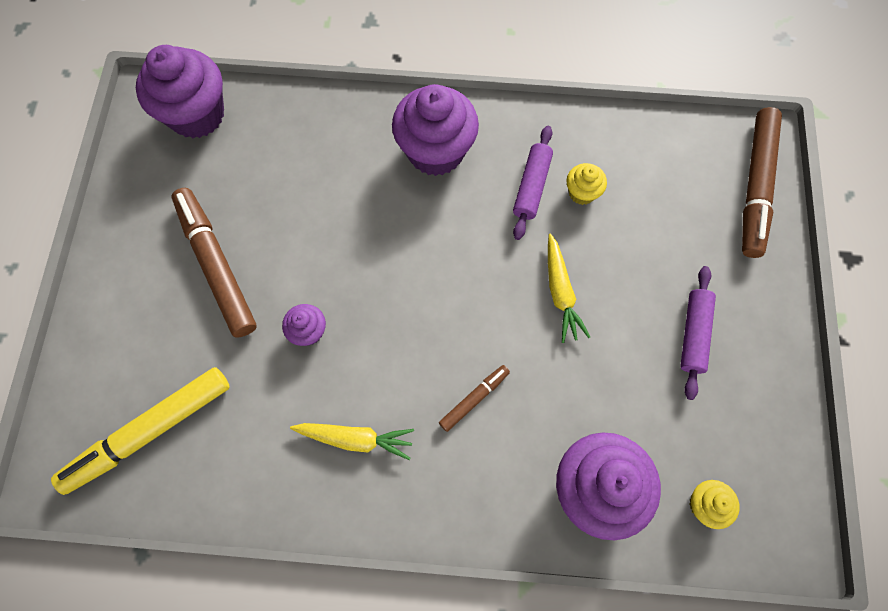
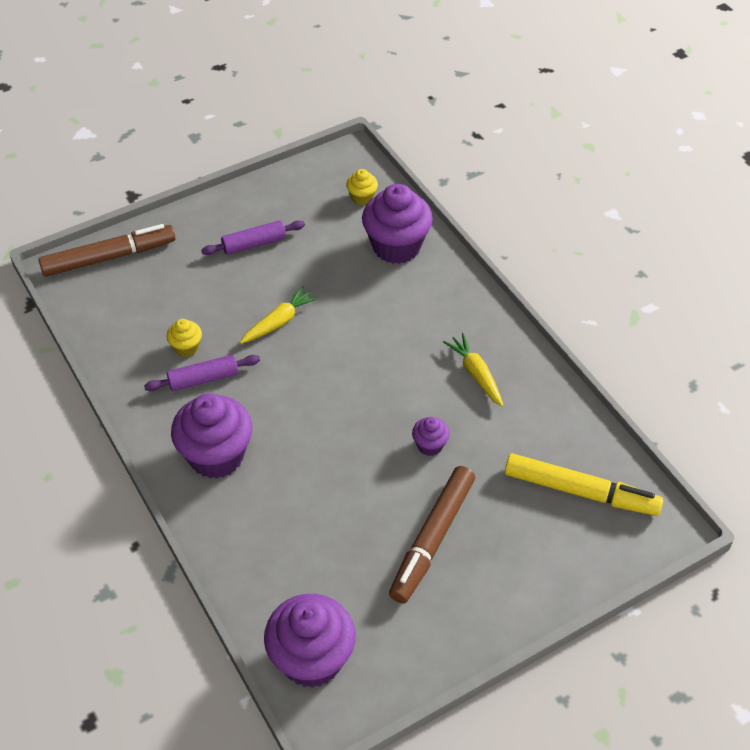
camera: 125 degrees left, 20 degrees down
(474, 399) = (394, 328): brown marker -> none

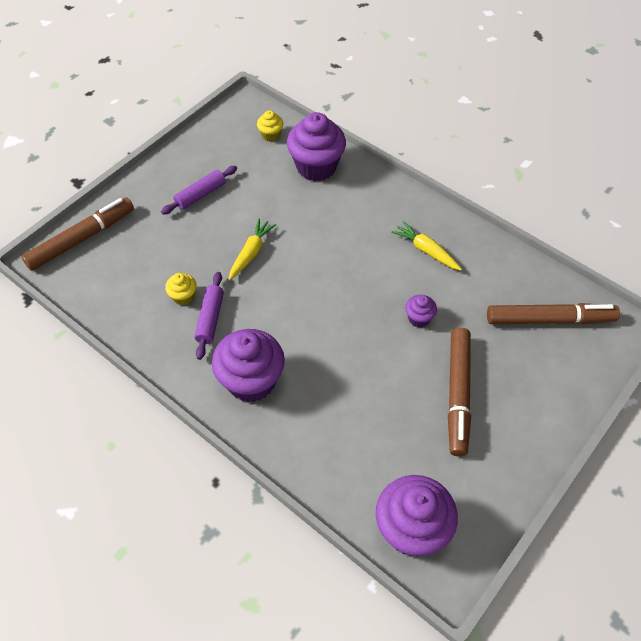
camera: 20 degrees left, 5 degrees up
(203, 379) = (210, 319): purple rolling pin -> purple rolling pin turned 45 degrees counterclockwise
(581, 492) = (549, 319): yellow marker -> brown marker

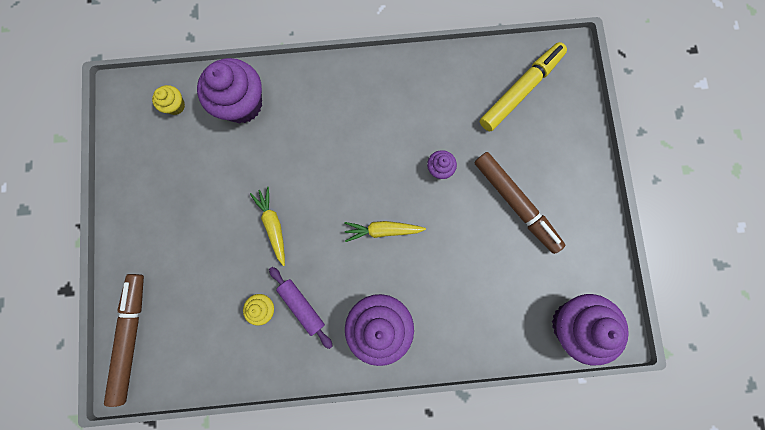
camera: 45 degrees left, 25 degrees up
(200, 195) = (180, 211): purple rolling pin -> none
(426, 250) = (392, 107): yellow carrot -> yellow carrot (382, 230)
(549, 319) = (520, 90): brown marker -> yellow marker

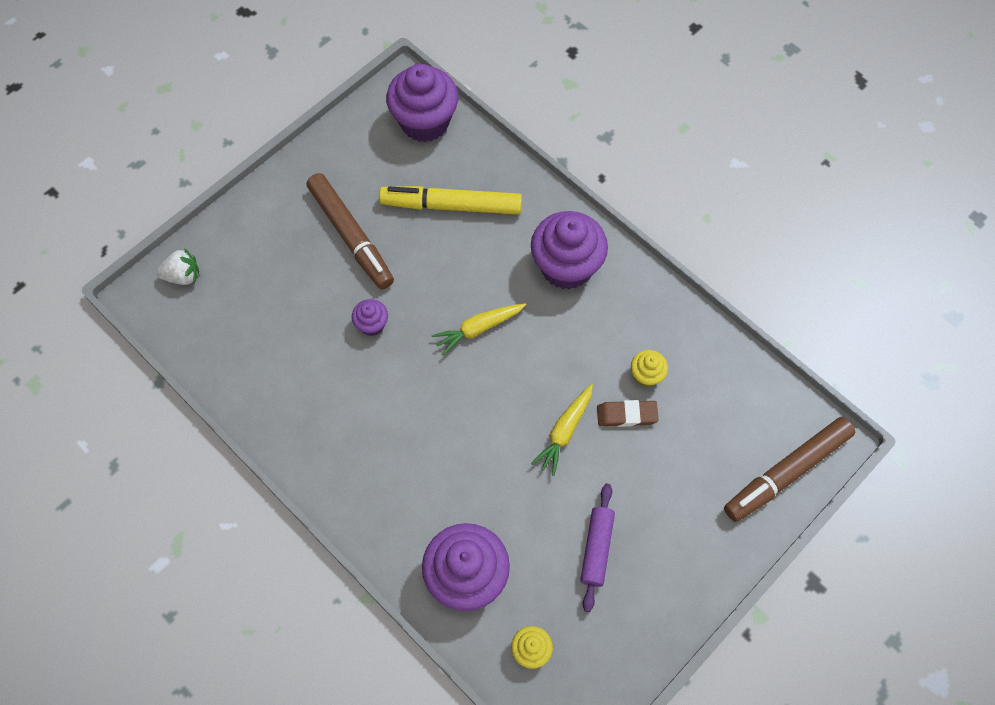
camera: 130 degrees left, 15 degrees down
(250, 272) = (626, 415): none -> brown eraser
(302, 306) = (613, 343): purple rolling pin -> purple rolling pin (596, 549)
(382, 230) = (478, 329): yellow carrot -> yellow carrot turned 105 degrees clockwise
(515, 203) = (351, 236): brown marker -> brown marker turned 135 degrees clockwise
(520, 90) = (223, 311): yellow marker -> yellow marker (451, 206)
(565, 83) = (183, 276): none -> white strawberry

